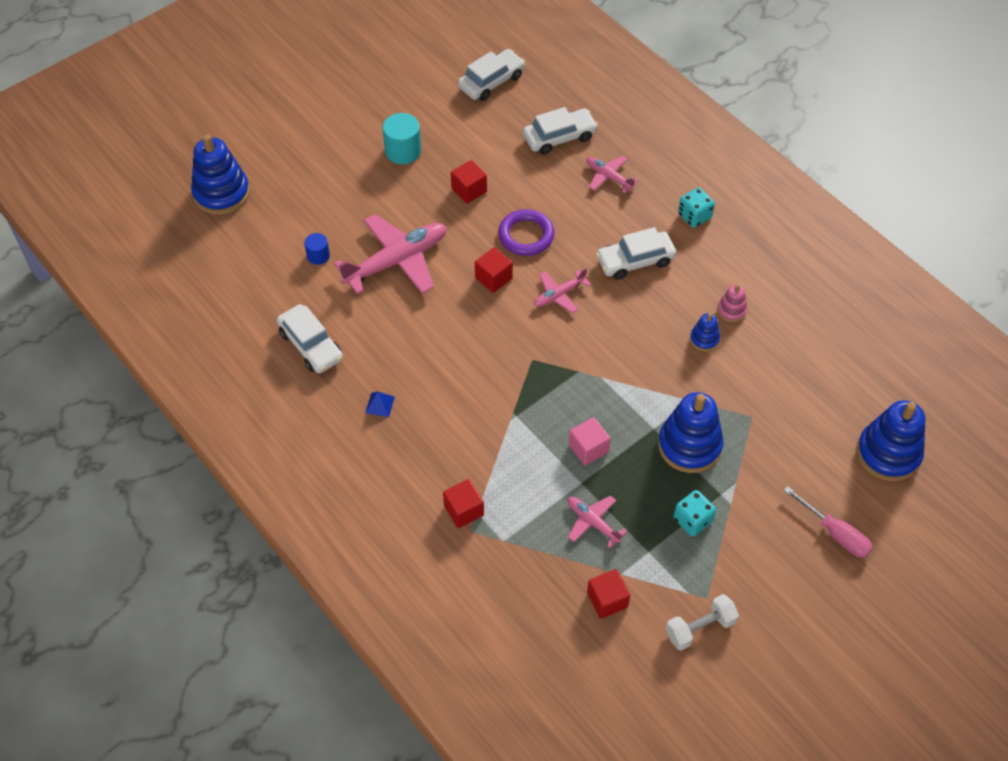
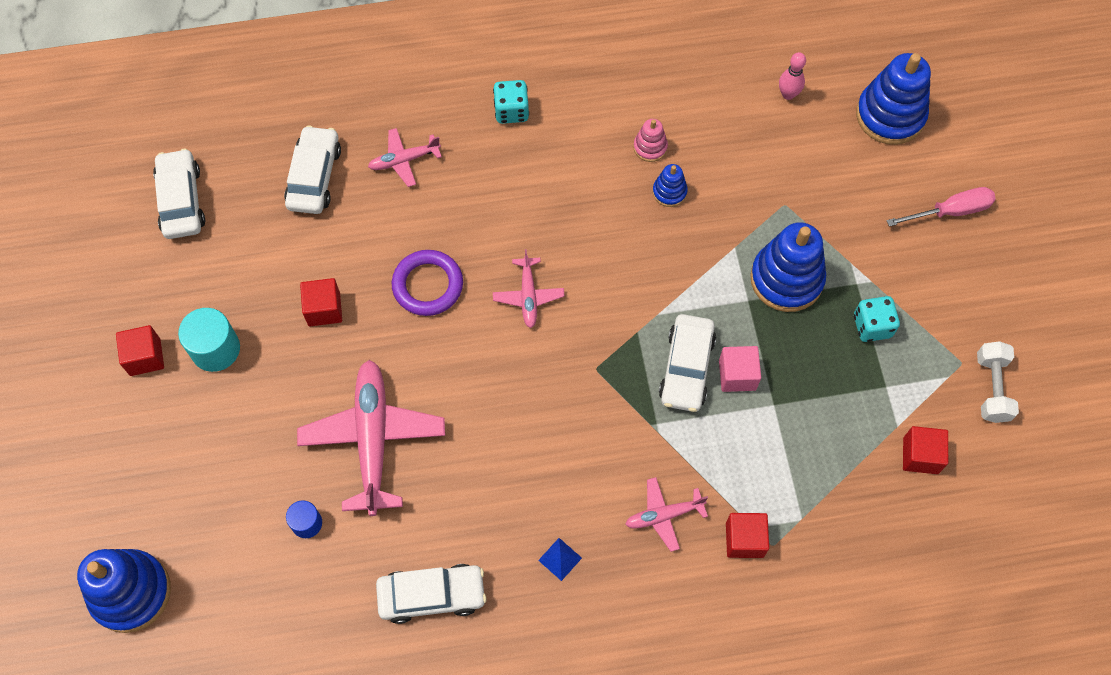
camera: 60 degrees left, 10 degrees up
(493, 278) = (464, 349): red cube -> red cube (145, 357)
(593, 522) = (826, 420): pink plane -> pink plane (664, 515)
(635, 261) = (531, 198): white car -> white car (686, 368)
(849, 376) = (788, 94): none -> pink bowling pin

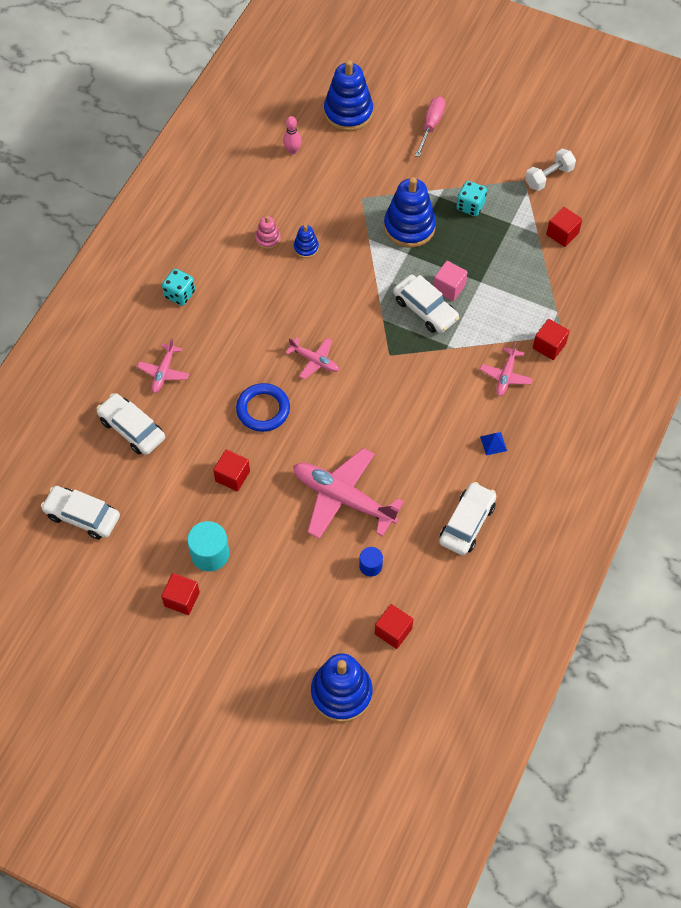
camera: 55 degrees left, 5 degrees down
(240, 600) = (393, 631): none -> red cube
(428, 285) = (263, 409): purple ring -> blue ring
(991, 388) = (549, 177): white dumbbell -> white dumbbell turned 75 degrees counterclockwise

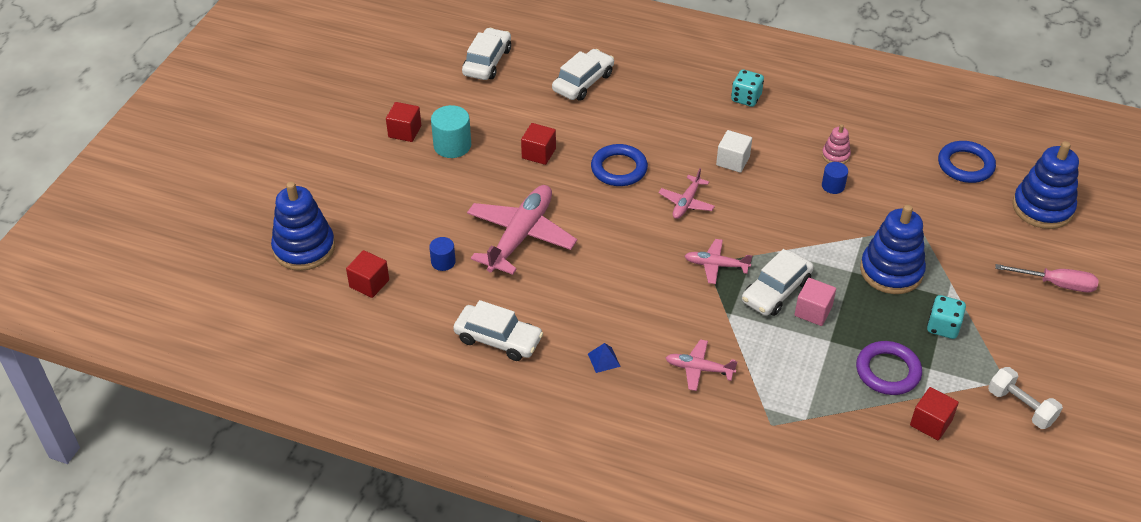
camera: 85 degrees right, 15 degrees down
(164, 372) = (651, 96): pink plane -> pink plane (716, 265)
(264, 317) = (732, 161): none -> white cube
(292, 150) = (965, 165): pink bowling pin -> blue ring
(306, 248) = (833, 186): blue stacking toy -> blue cylinder
(513, 250) = (888, 371): none -> purple ring
(549, 346) = (751, 411): red cube -> none

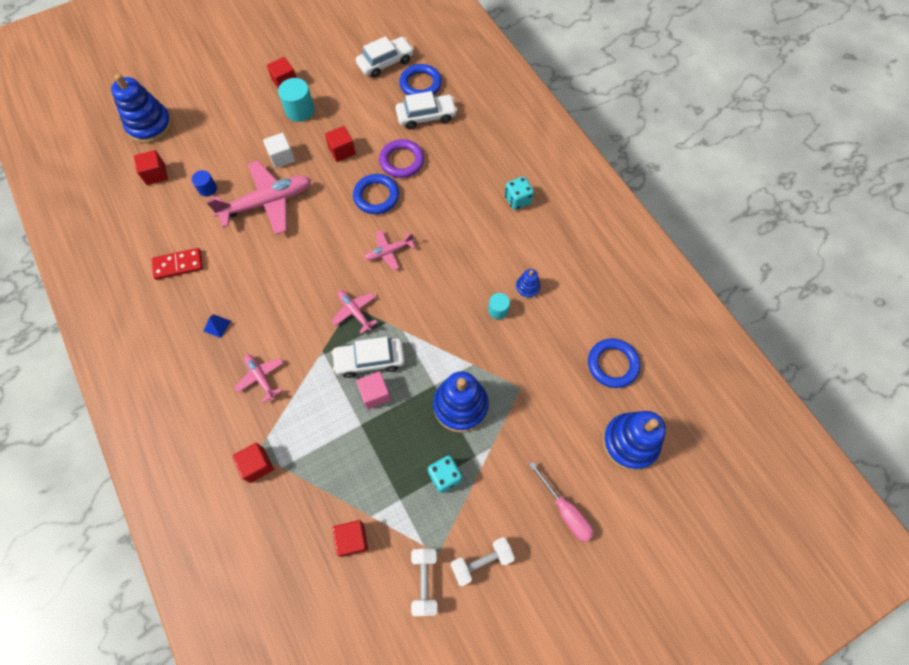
camera: 40 degrees right, 20 degrees up
(498, 339) = (178, 265): white car -> red domino
(544, 60) = (420, 84): none -> blue ring
(732, 161) = (453, 242): white cube -> white cube (282, 157)
(783, 433) = (257, 465): none -> red cube
(833, 186) = (498, 310): blue cylinder -> turquoise cylinder
(835, 155) = (527, 288): pink stacking toy -> blue stacking toy
(888, 371) = (370, 478): purple ring -> purple ring (402, 161)
(1043, 361) = (481, 562): none -> white dumbbell

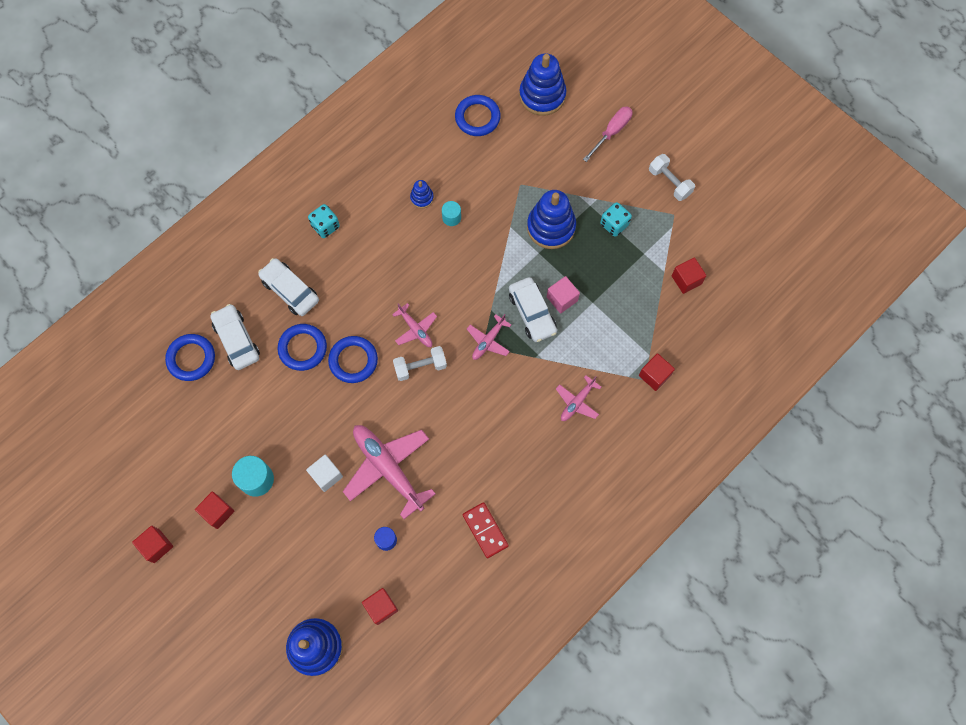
camera: 105 degrees left, 5 degrees up
(217, 326) = (539, 463): blue pyramid -> none
(342, 151) = (303, 414): red cube -> red cube (156, 546)
(385, 62) = (165, 406): white car -> white car (290, 290)
(402, 161) = (303, 348): purple ring -> blue ring
(425, 581) = (698, 218): white dumbbell -> white dumbbell (420, 367)

